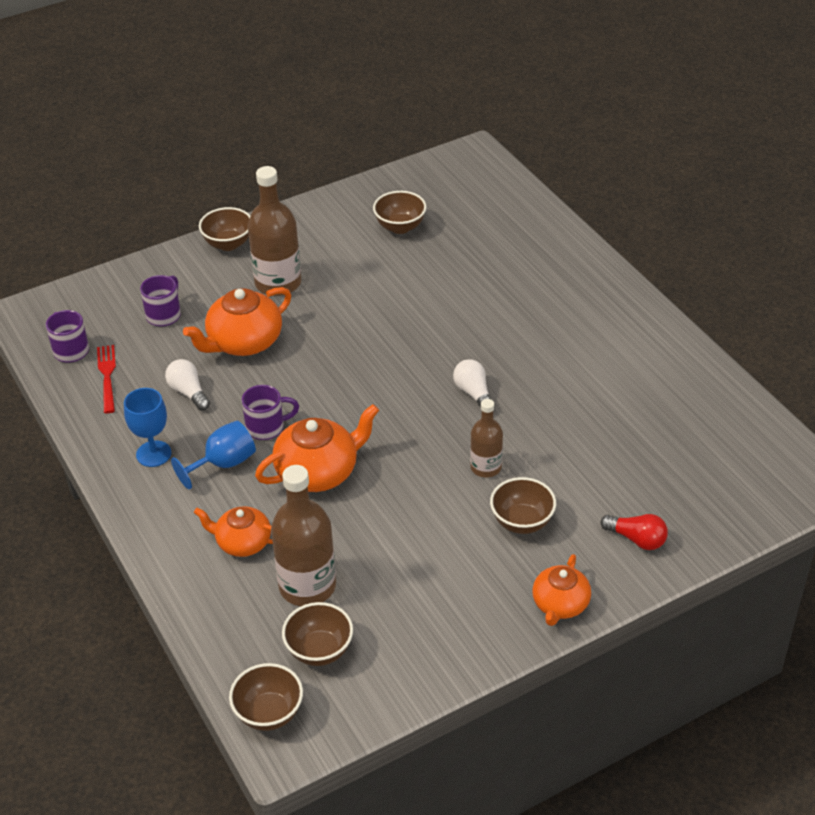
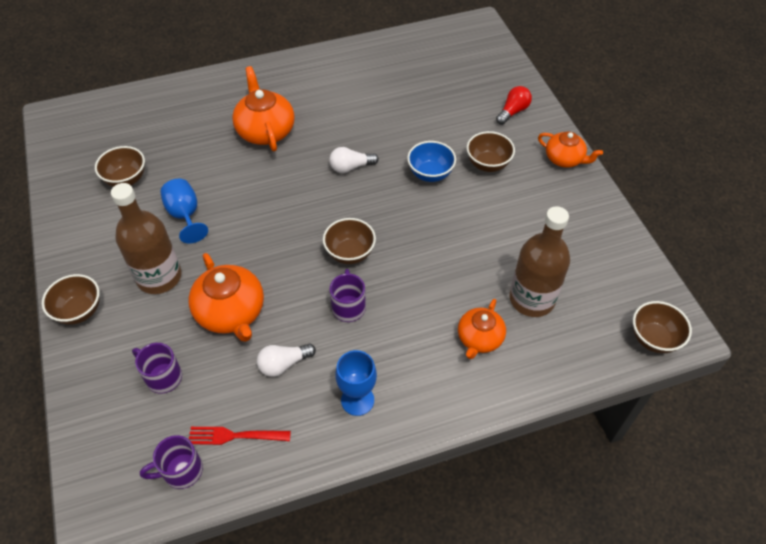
camera: 80 degrees left, 10 degrees up
(223, 464) = (384, 344): blue goblet -> blue goblet (185, 215)
(318, 472) = (411, 276): orange teapot -> orange teapot (265, 131)
(319, 650) = (596, 299): brown bowl -> brown bowl (350, 253)
(486, 467) = (430, 174): brown bottle -> blue bowl

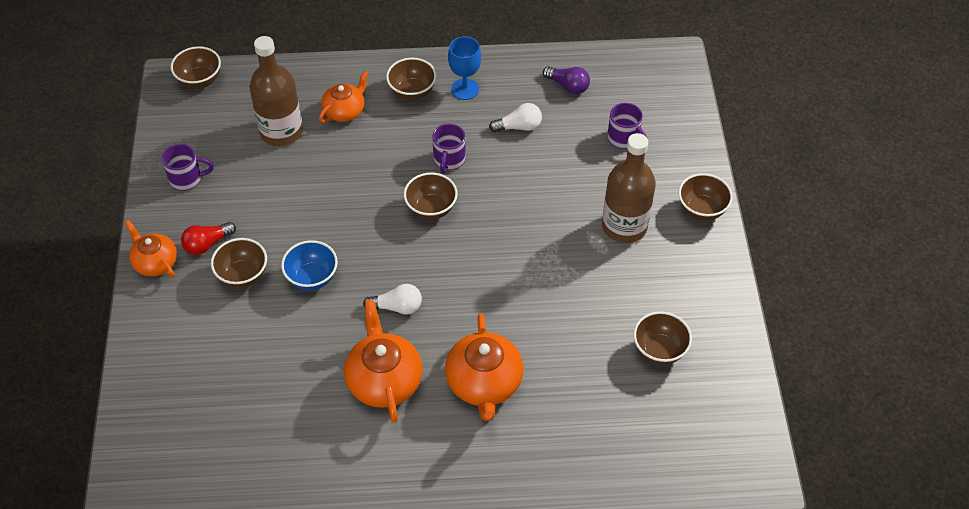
camera: 165 degrees left, 0 degrees up
(181, 471) = (612, 73): purple mug -> purple mug (187, 179)
(185, 215) = (593, 288): blue goblet -> none
(231, 313) = (558, 178): orange teapot -> orange teapot (384, 380)
(235, 436) = (568, 86): red fork -> purple light bulb
(416, 381) = (412, 92): none -> brown bowl
(513, 111) = (171, 340): red light bulb -> red light bulb (207, 244)

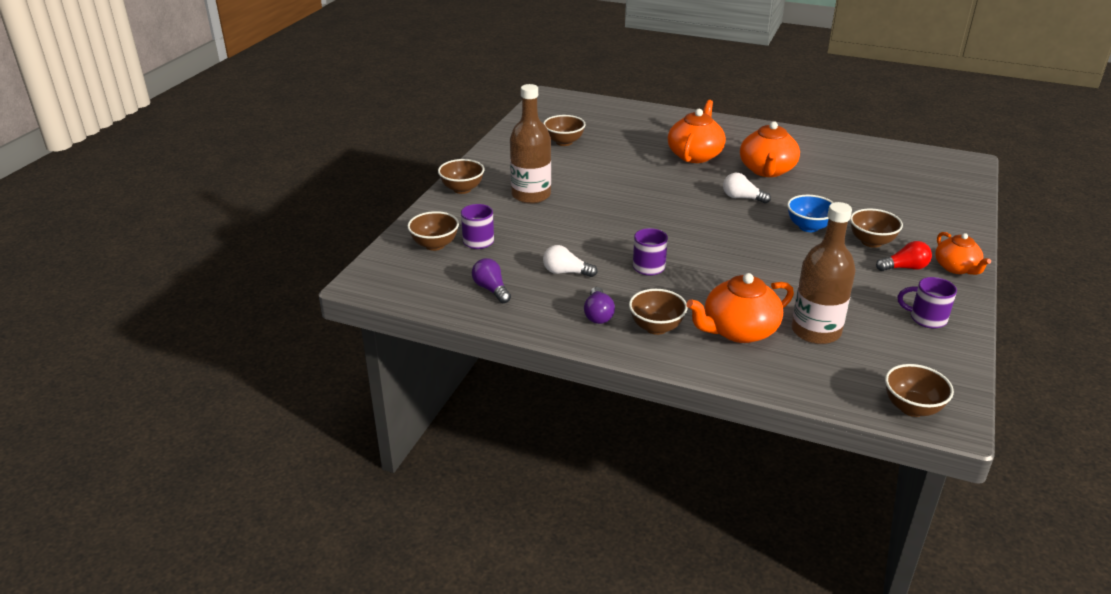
camera: 155 degrees left, 20 degrees down
(345, 111) = (738, 330): orange teapot -> orange teapot, size x1.56
(431, 209) = (685, 241): brown bowl -> brown bowl (435, 245)
(465, 89) = (598, 314): blue goblet -> purple light bulb

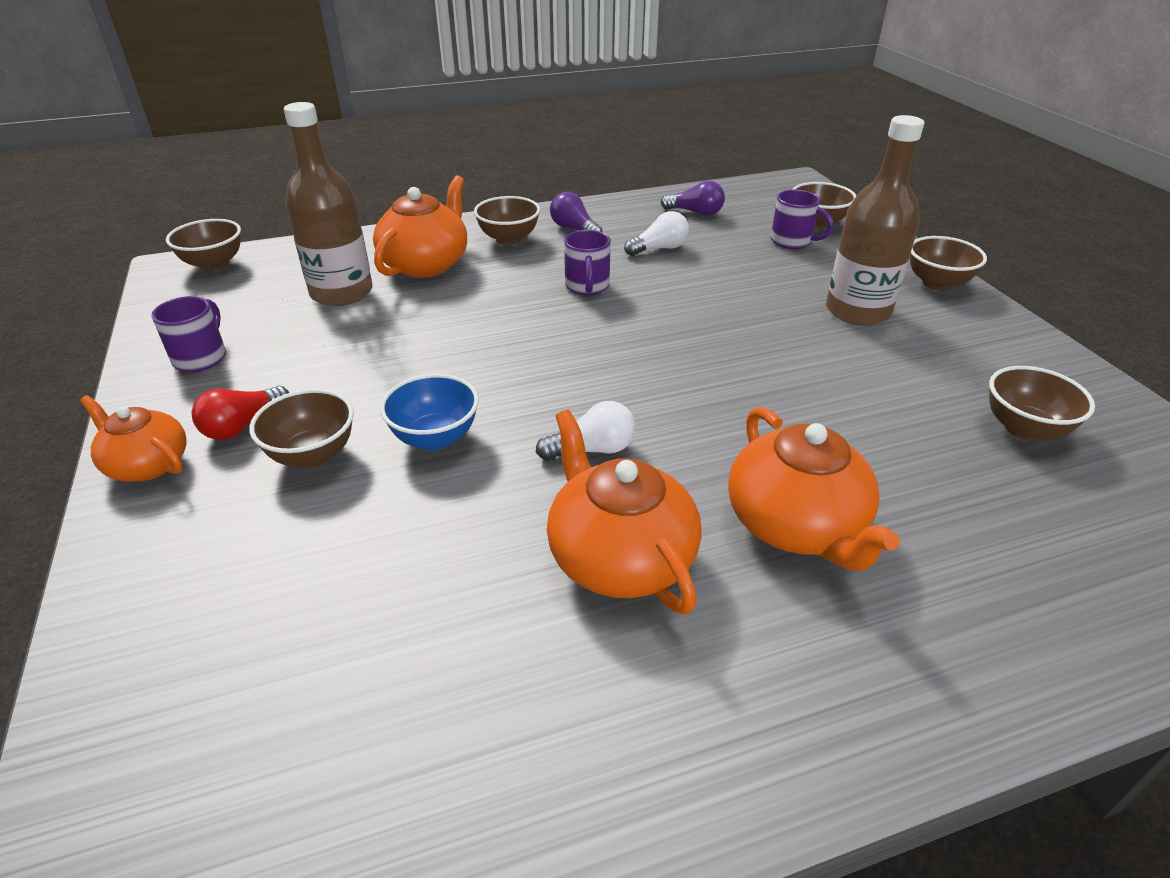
camera: 140 degrees right, 5 degrees up
(926, 318) = (201, 357): purple mug -> purple mug turned 60 degrees counterclockwise

